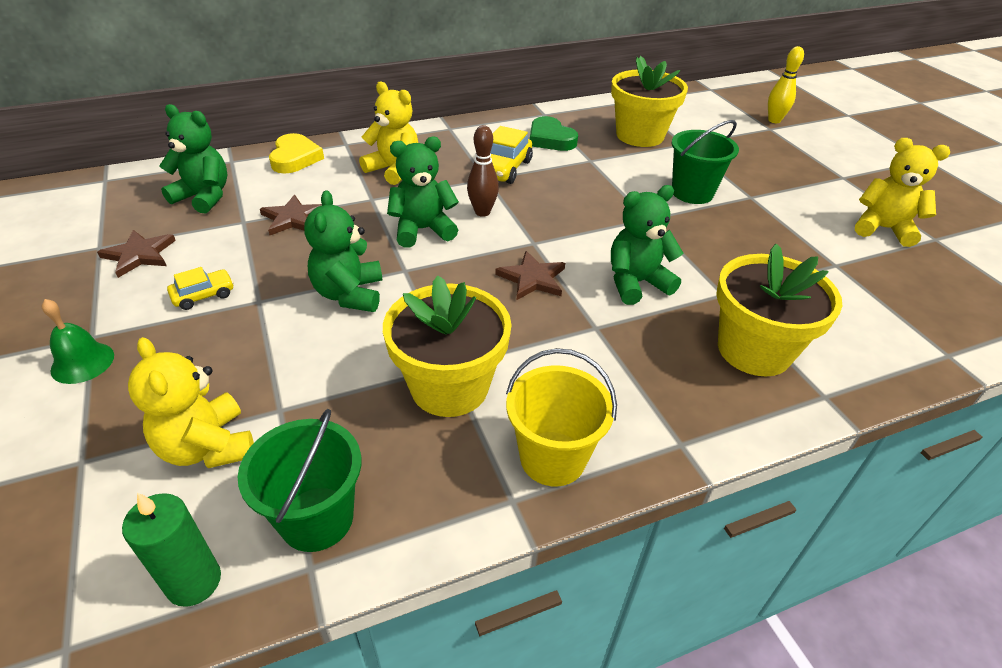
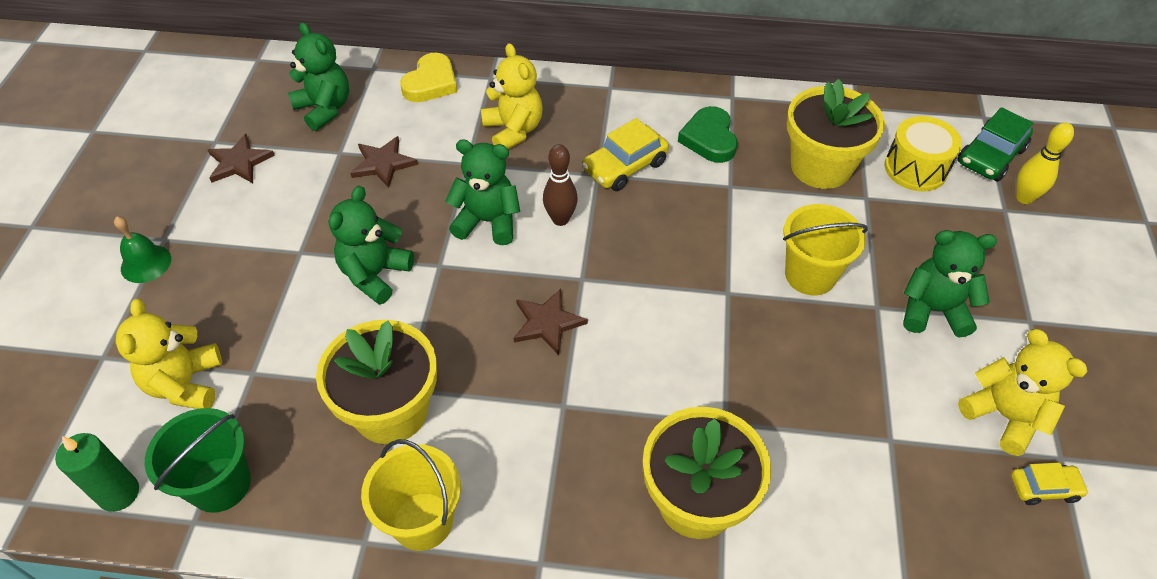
camera: 30 degrees right, 10 degrees up
(203, 295) = (262, 228): yellow car -> yellow car (1044, 488)
(636, 283) = (645, 371): green teddy bear -> green teddy bear (933, 310)
(692, 193) = (810, 275): green bucket -> yellow bucket
(698, 122) = (915, 168): none -> yellow drum
(734, 106) = (990, 156): none -> green car

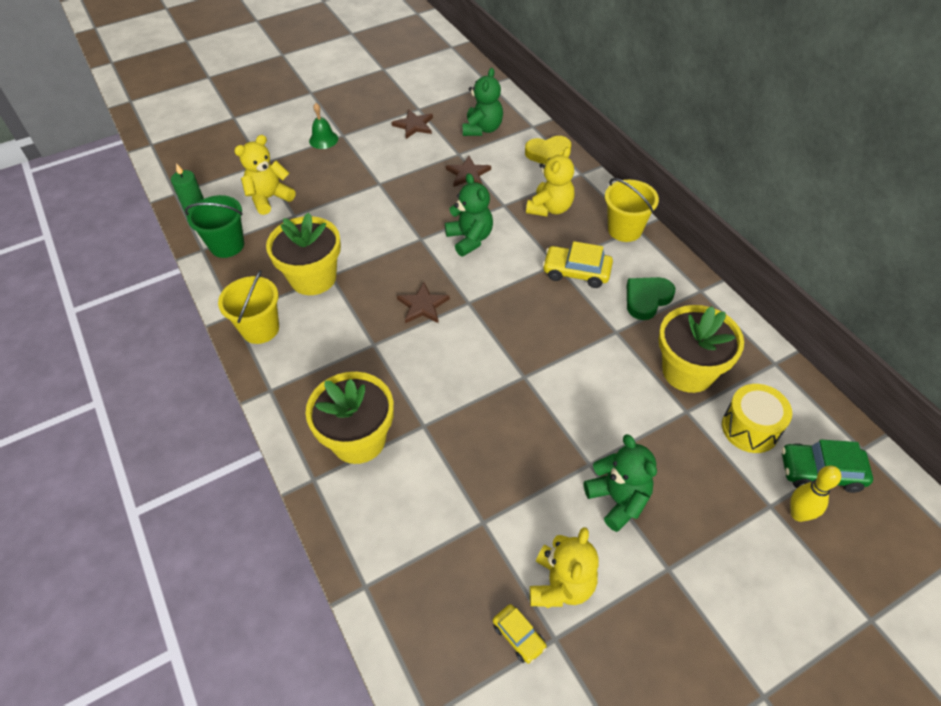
camera: 55 degrees right, 0 degrees up
(375, 274) = (391, 219): green teddy bear -> none
(560, 219) = (503, 268): brown bowling pin -> none
(810, 275) = (581, 412): yellow bucket -> yellow bucket (624, 230)

